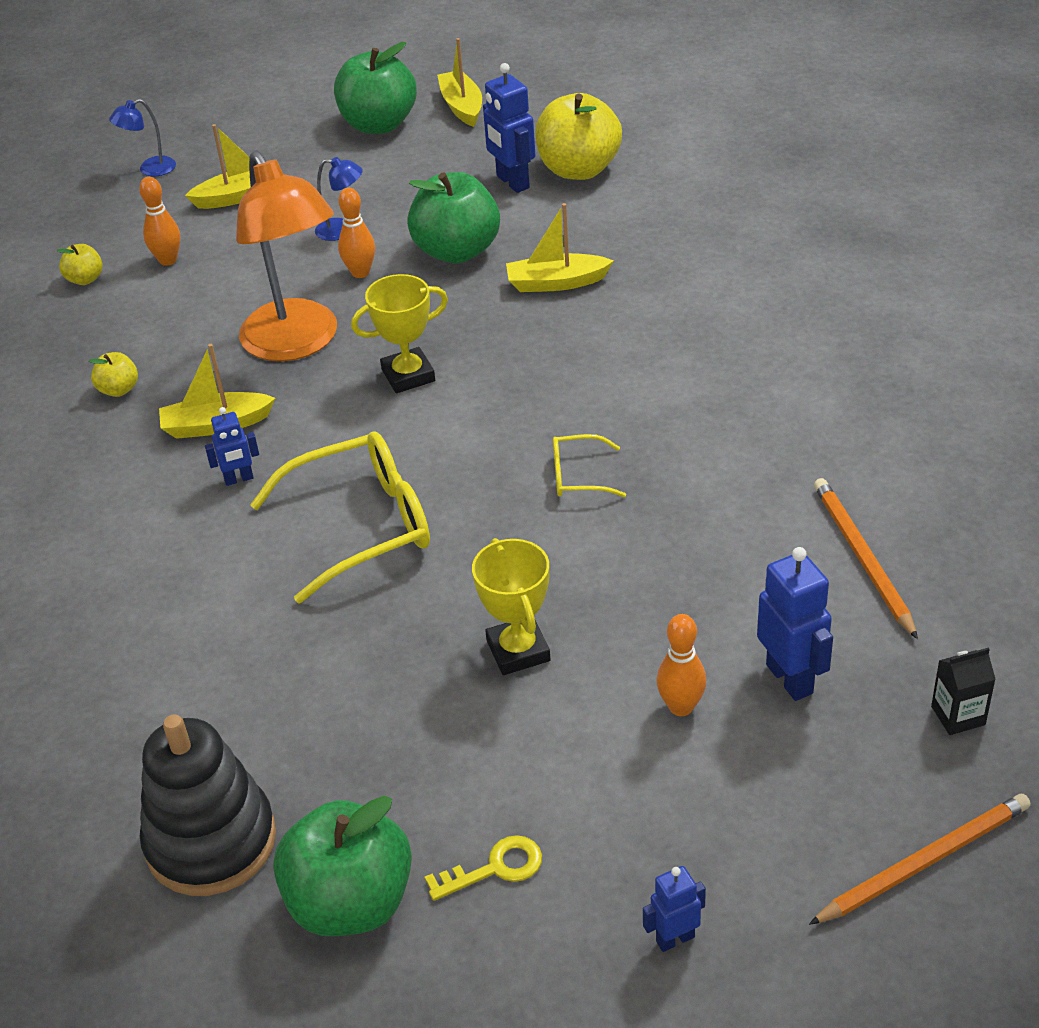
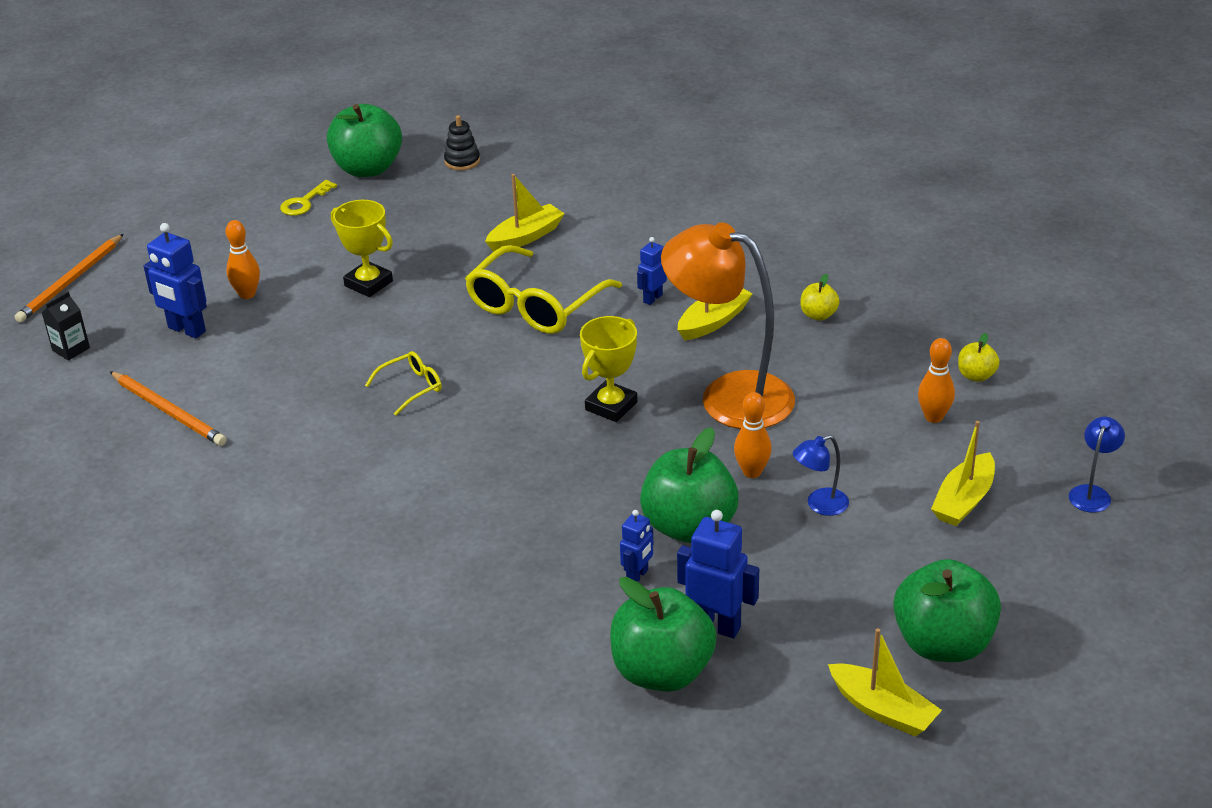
camera: 145 degrees right, 5 degrees down
(211, 841) = (462, 161): black stacking toy -> black stacking toy, size x0.48
(556, 283) = (565, 531): yellow boat -> yellow boat (525, 237)
(579, 169) = (662, 672): yellow apple -> green apple
(675, 939) = (192, 212): blue robot -> blue robot (637, 576)

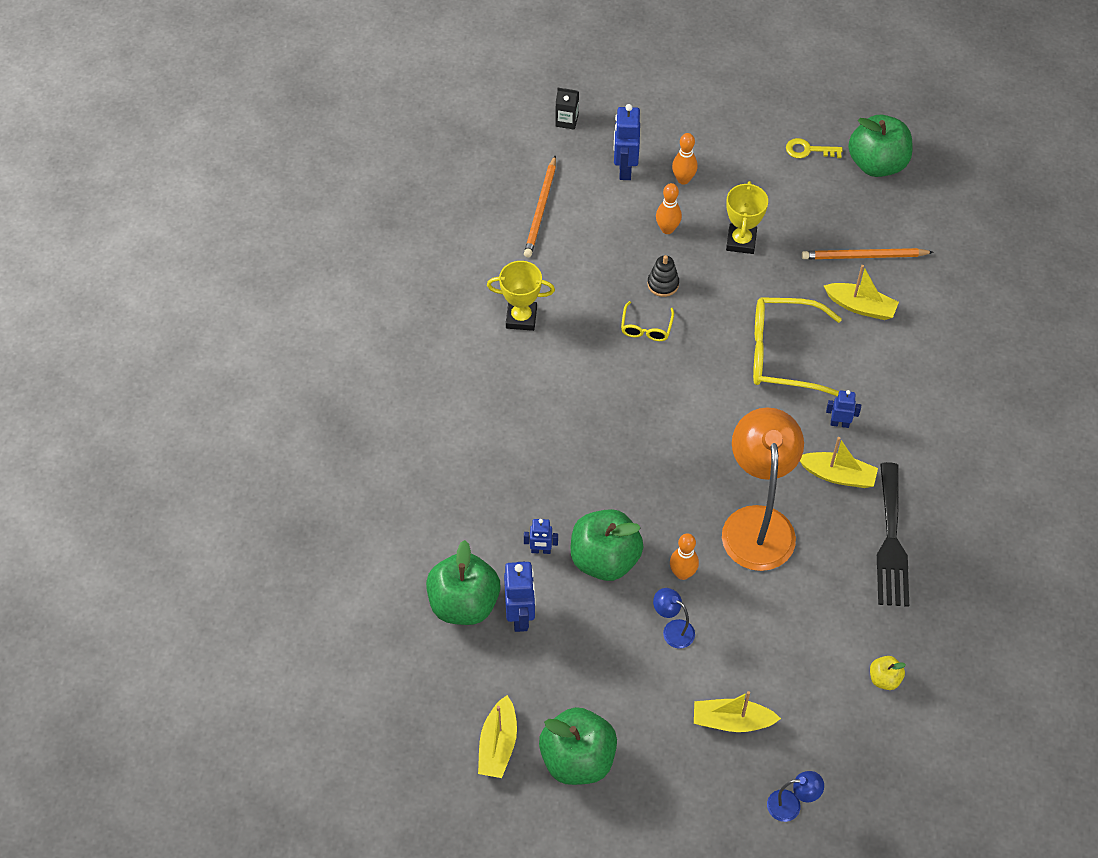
camera: 60 degrees right, 20 degrees up
(70, 281) = (632, 76): orange pencil -> orange pencil (864, 256)
(411, 387) = (646, 328): yellow glasses -> yellow glasses turned 75 degrees clockwise
(462, 161) = (929, 216): black stacking toy -> black stacking toy (663, 284)
(611, 406) = (700, 455): yellow trophy -> yellow trophy (521, 318)
(818, 315) = (891, 541): yellow apple -> black fork
(934, 417) = (815, 667): orange bowling pin -> orange bowling pin (667, 229)

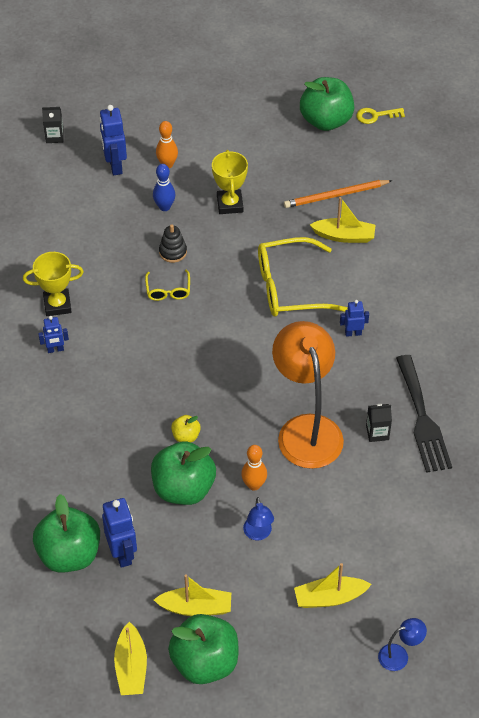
camera: 15 degrees left, 5 degrees down
(540, 209) = (51, 213): orange pencil -> none
(541, 550) = (125, 494): blue robot -> blue robot (55, 349)
(667, 229) = (164, 207): orange bowling pin -> blue bowling pin
(673, 630) = (258, 534): blue lamp -> blue lamp turned 120 degrees counterclockwise
(808, 150) = (266, 121): yellow key -> yellow key (376, 116)
(835, 545) = (377, 433): none -> black carton
(837, 475) = (363, 375): yellow boat -> yellow boat (195, 607)
(884, 679) = (448, 532): yellow apple -> yellow apple (186, 436)

